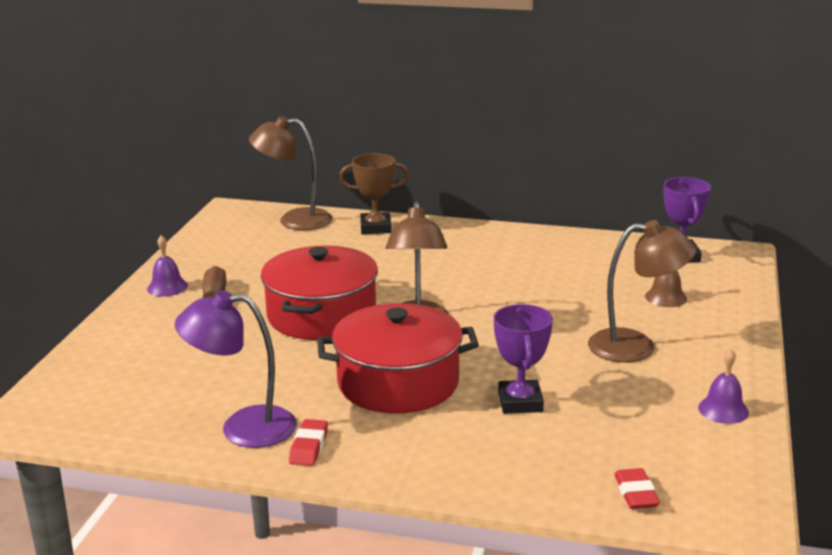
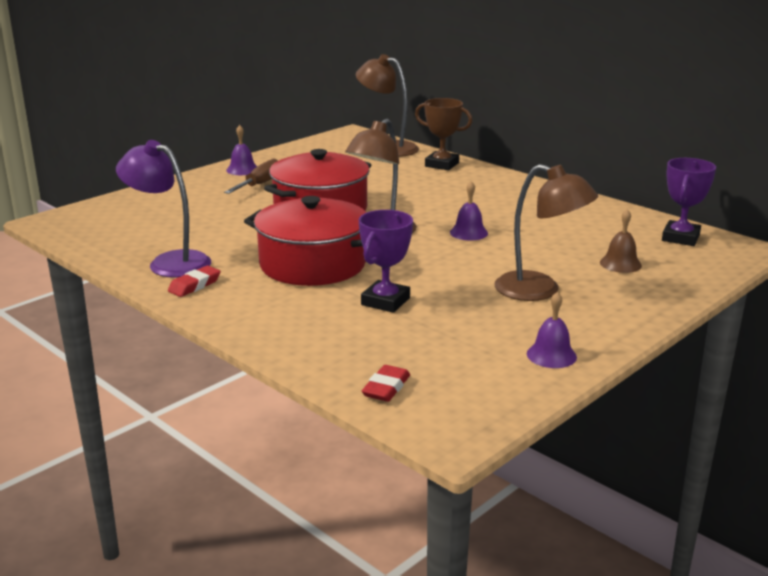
camera: 30 degrees right, 0 degrees up
(499, 301) = (468, 232): none -> purple bell

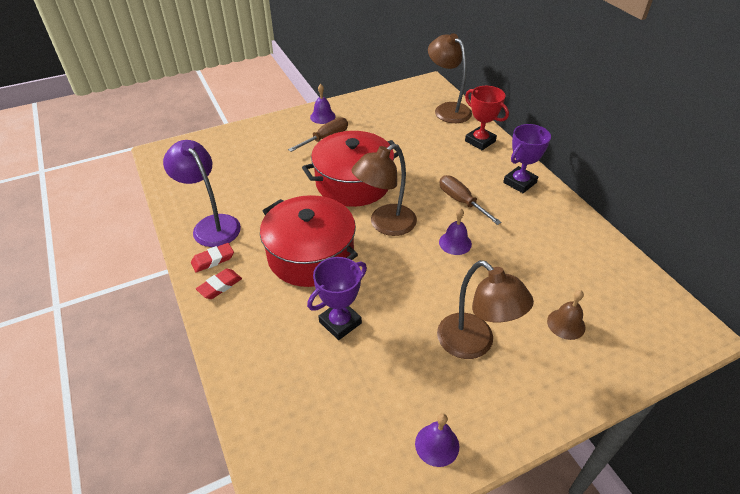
camera: 20 degrees right, 20 degrees up
(386, 388) = (280, 446): red eraser -> red eraser (220, 286)
(442, 165) = (480, 141): brown trophy -> red trophy
(454, 206) = (461, 201): none -> brown screwdriver
(680, 238) = (642, 299): purple trophy -> purple trophy (519, 182)

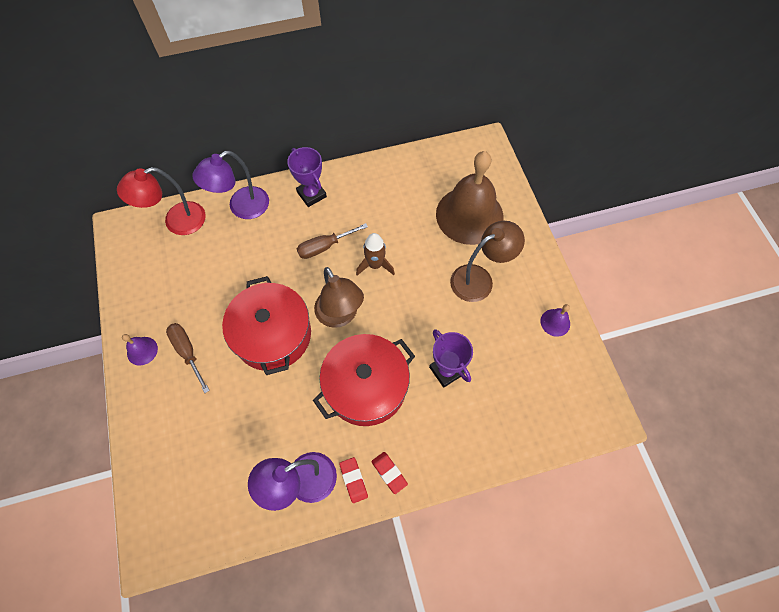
camera: 80 degrees left, 20 degrees up
(447, 109) = (176, 222): brown lamp -> red lamp
(455, 243) = (375, 265): purple bell -> brown rocket
(480, 141) = (241, 208): red trophy -> purple lamp
(566, 324) = (469, 215): brown bell -> brown bell, size x2.49

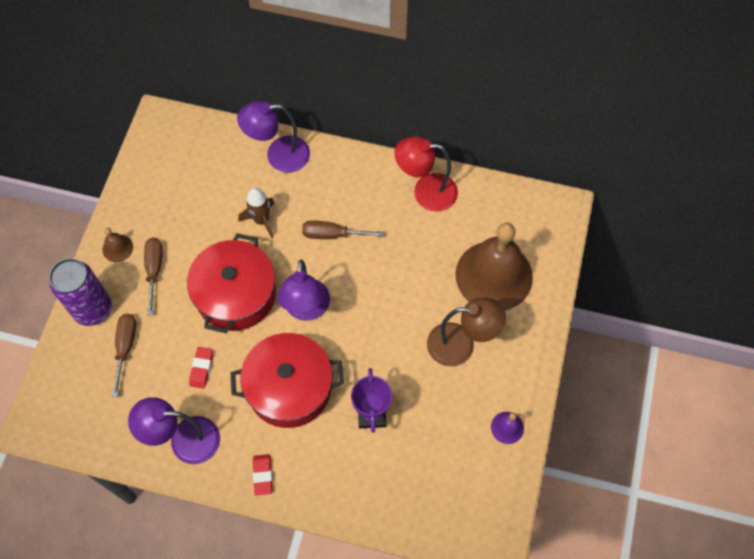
camera: 30 degrees right, 0 degrees up
(142, 351) = (117, 248): purple bell -> brown bell
(149, 415) = (93, 310): none -> purple can
(176, 222) = (212, 140): red lamp -> red lamp (425, 192)
(200, 432) = (125, 348): none -> brown screwdriver
(311, 194) = (352, 175): purple trophy -> none
(340, 316) = (306, 309): brown lamp -> purple lamp
(353, 480) = (228, 463): red eraser -> red eraser (201, 368)
(375, 265) = (369, 277): brown rocket -> brown rocket (261, 220)

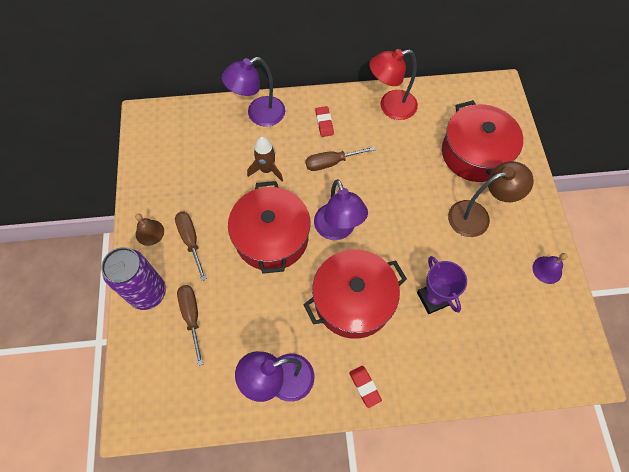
camera: 20 degrees left, 0 degrees up
(201, 368) = (269, 311): red eraser -> red eraser (324, 123)
(494, 275) = (475, 153): brown bell -> red pot

